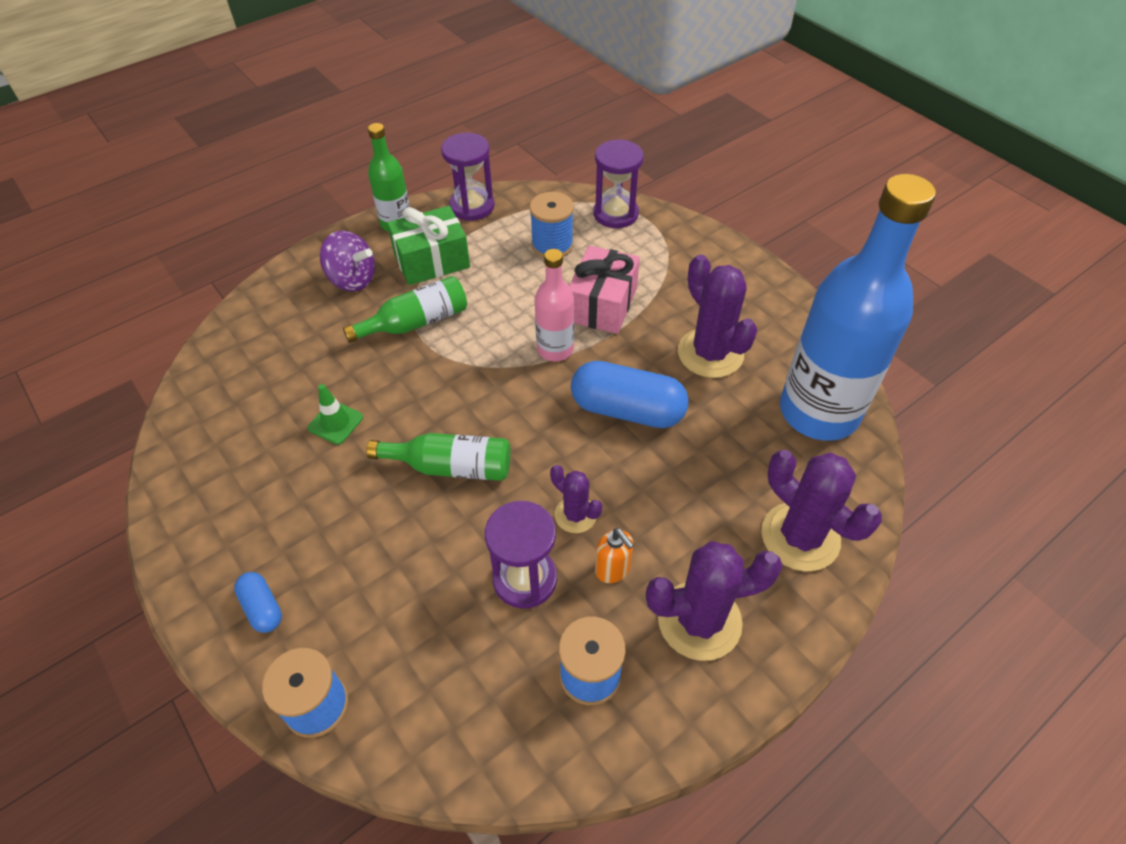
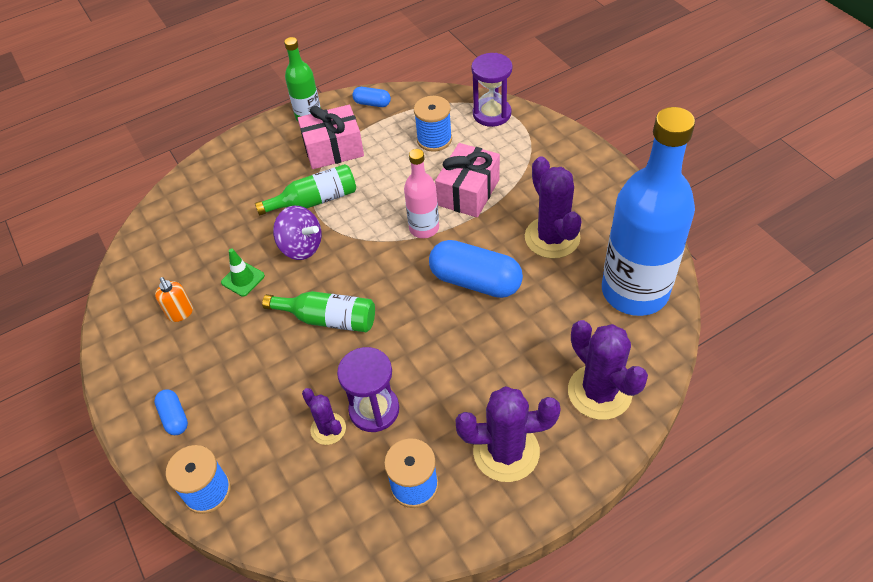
camera: 10 degrees right, 0 degrees up
(352, 280) = (268, 163): purple spinning top -> purple spinning top (301, 247)
(432, 260) = (333, 149): green gift -> pink gift
(472, 206) = (372, 103): purple hourglass -> blue capsule
(575, 515) = (421, 363): purple cactus -> purple cactus (328, 429)
(613, 570) = (444, 407): orange soap dispenser -> orange soap dispenser (180, 313)

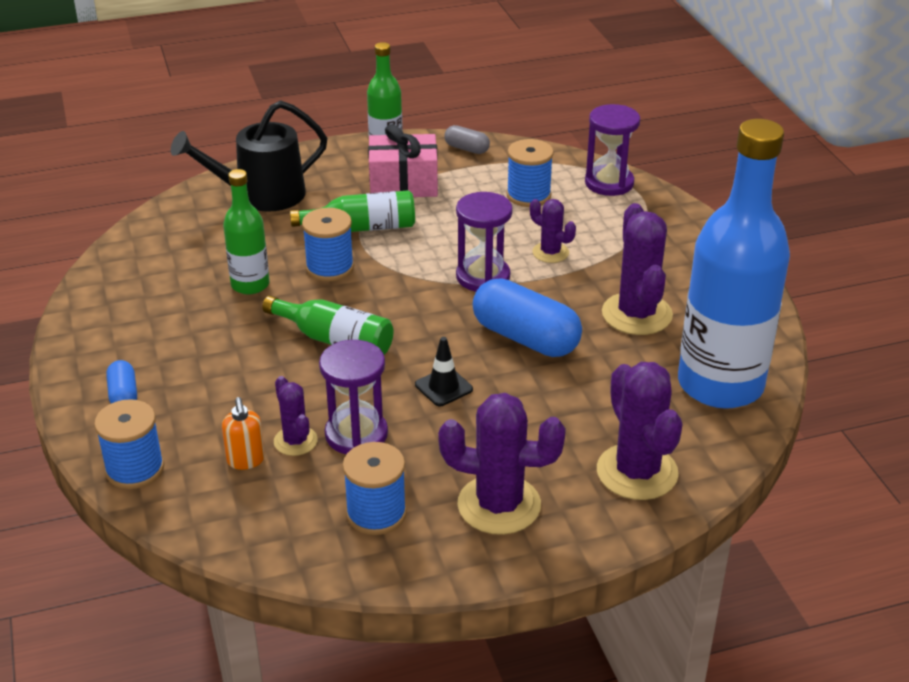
camera: 10 degrees right, 15 degrees down
(180, 313) = (167, 302): orange soap dispenser -> orange soap dispenser (246, 460)
(224, 186) = (262, 195): none -> black watering can
(243, 279) = (250, 285): green traffic cone -> green bottle
(301, 247) = (330, 268): purple spinning top -> blue spool
(372, 103) = (466, 149): blue capsule -> grey capsule
(424, 228) = (483, 277): pink bottle -> purple hourglass
(427, 345) = (443, 387): none -> black traffic cone
(468, 192) = (550, 252): pink gift -> purple cactus

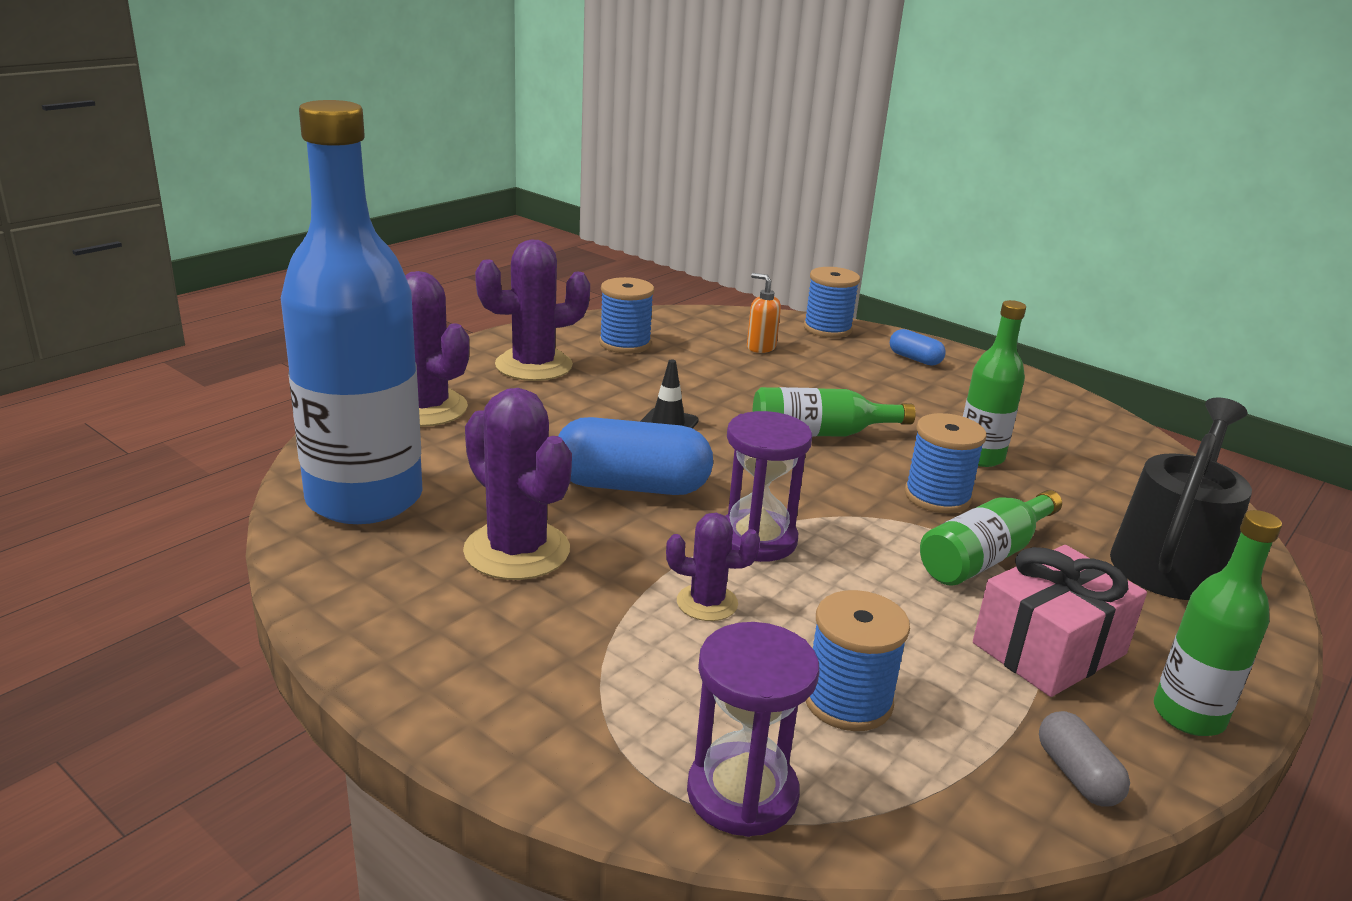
camera: 145 degrees right, 10 degrees down
(295, 441) = (742, 364): purple cactus -> none
(356, 434) = (700, 378): purple hourglass -> none
(466, 149) = (1077, 775): grey capsule -> grey capsule turned 75 degrees clockwise

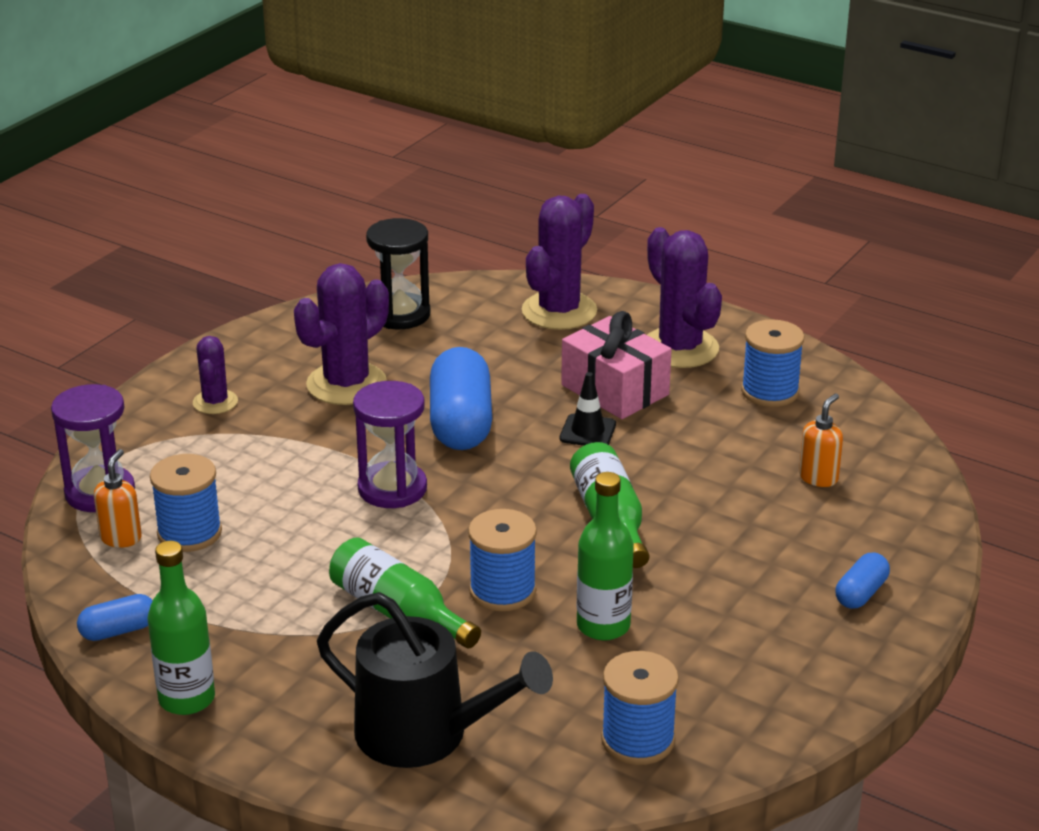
camera: 85 degrees right, 5 degrees up
(364, 499) = (400, 314): blue bottle -> black hourglass
(707, 603) = (296, 469): purple cactus -> purple cactus (215, 402)
(827, 329) = (917, 526): blue spool -> blue spool (637, 740)
(862, 770) = (121, 538): none -> orange soap dispenser
(1049, 649) = (264, 635): pink gift -> pink gift (615, 390)
(1077, 775) = (118, 630): grey capsule -> blue capsule

